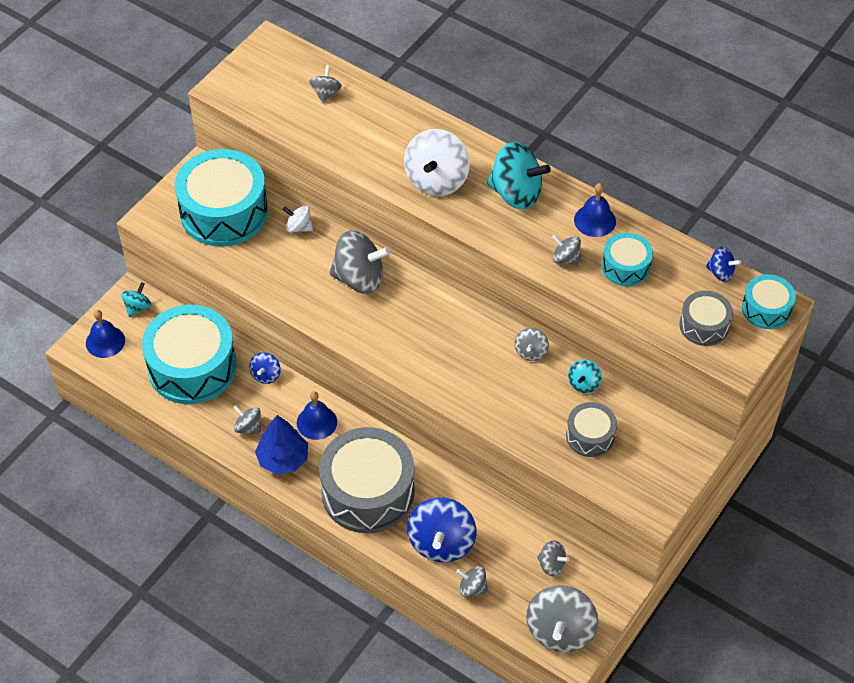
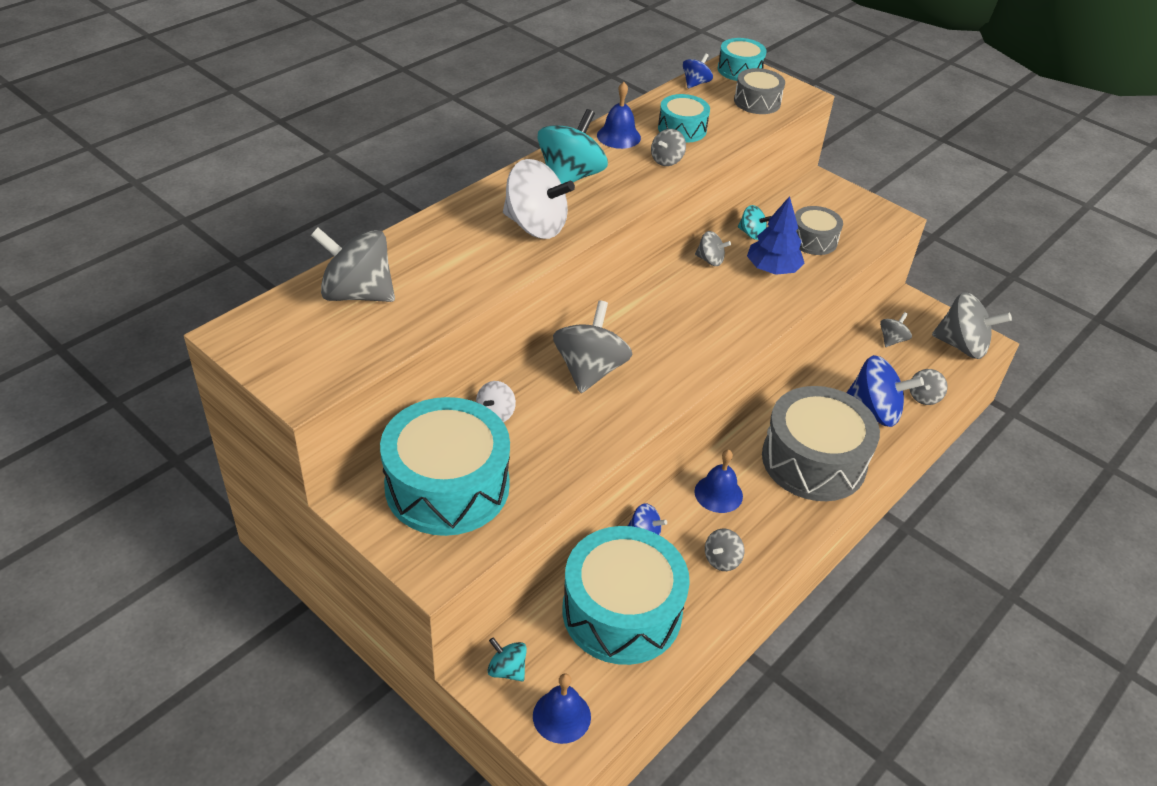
camera: 85 degrees left, 10 degrees down
(283, 459) = (769, 530): blue tree -> blue tree (772, 269)
(326, 93) = (357, 293): grey spinning top -> grey spinning top, size x1.97

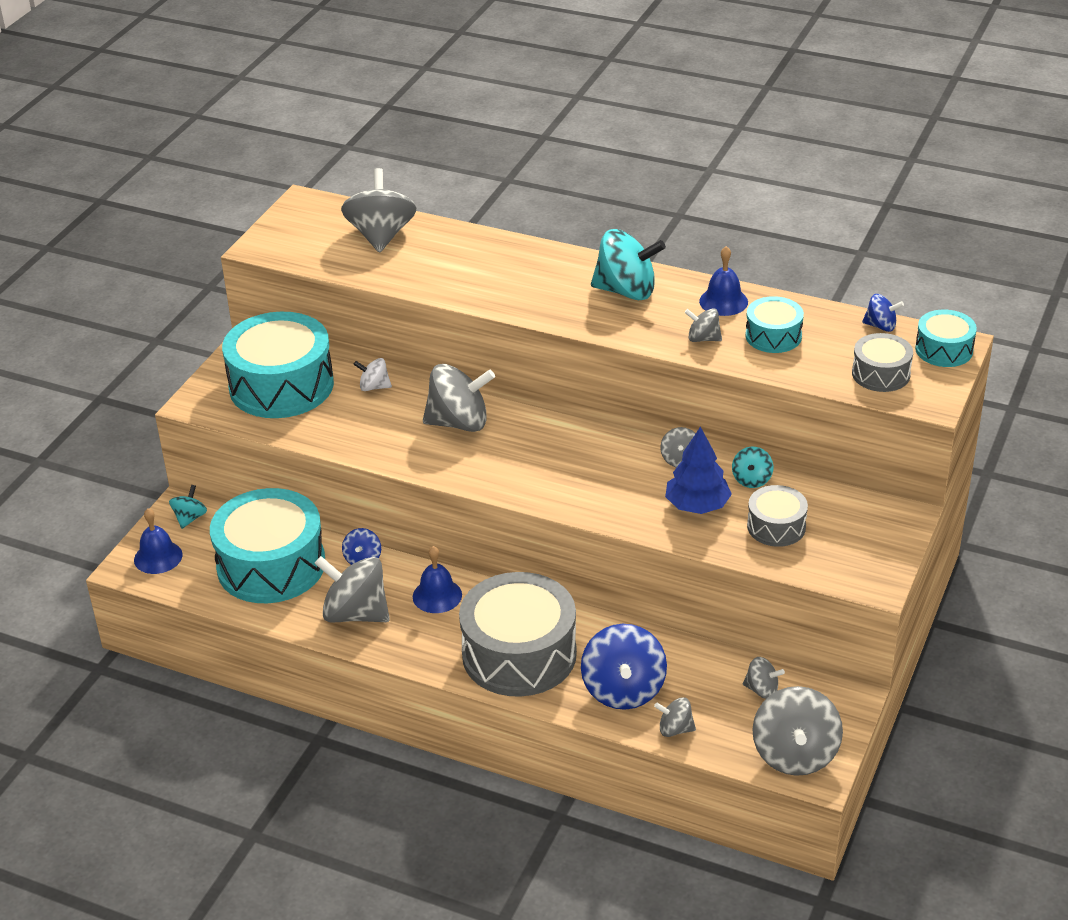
camera: 75 degrees right, 5 degrees down
(536, 226) = (532, 292): white spinning top -> none
(722, 560) = (355, 613): grey spinning top -> grey spinning top, size x1.97

